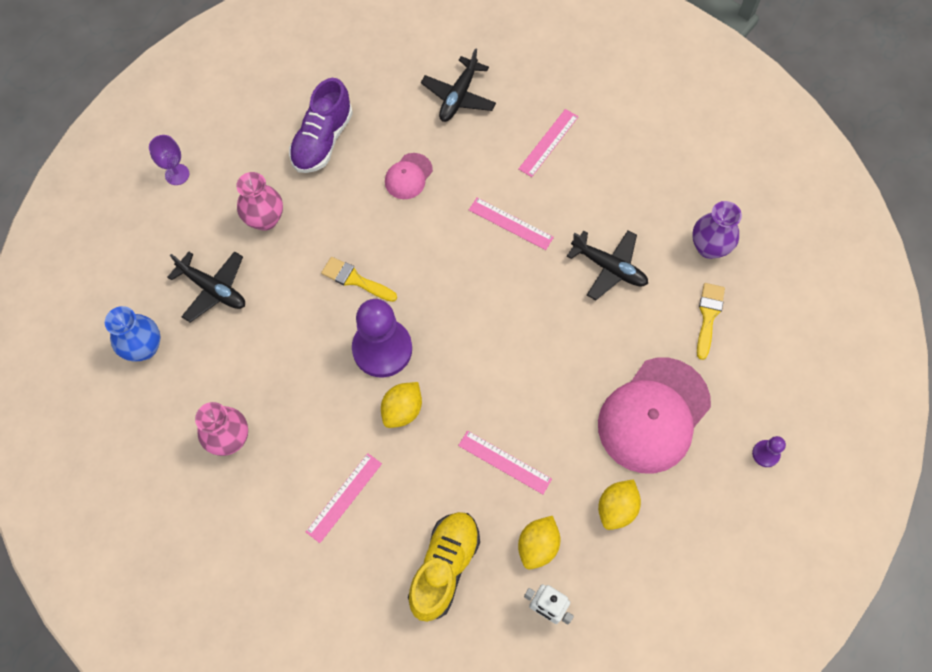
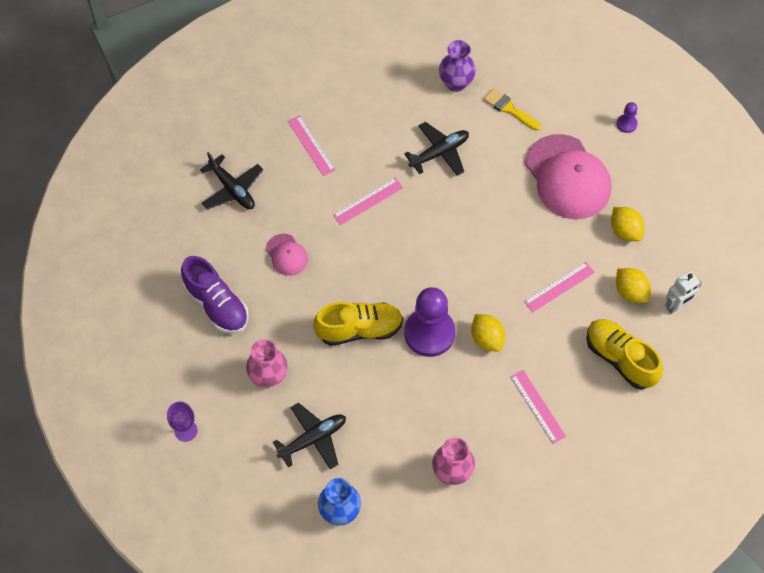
camera: 65 degrees left, 5 degrees down
(355, 279) = (359, 329): yellow brush -> yellow shoe

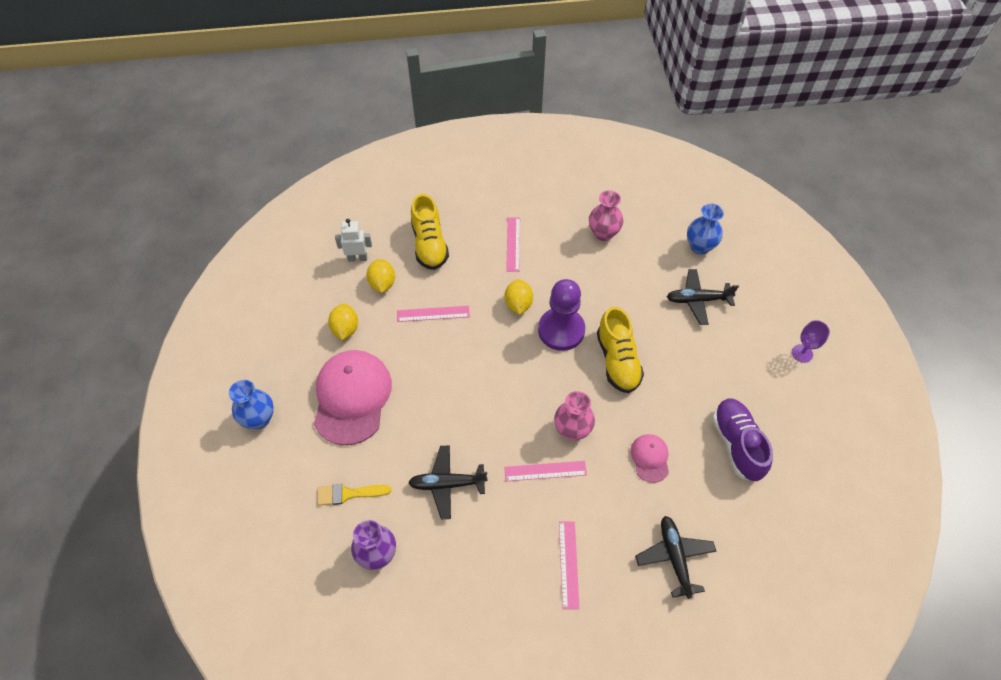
camera: 150 degrees left, 5 degrees down
(268, 376) = (714, 361): pink vase -> pink vase (572, 430)
(359, 329) = (617, 361): yellow shoe -> yellow shoe turned 120 degrees counterclockwise
(509, 109) = (348, 494): yellow brush -> yellow brush turned 105 degrees clockwise
(626, 124) = (259, 419): purple pawn -> blue vase

